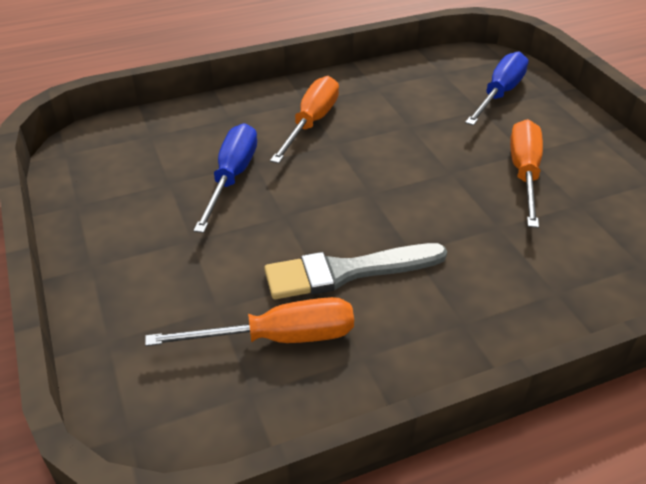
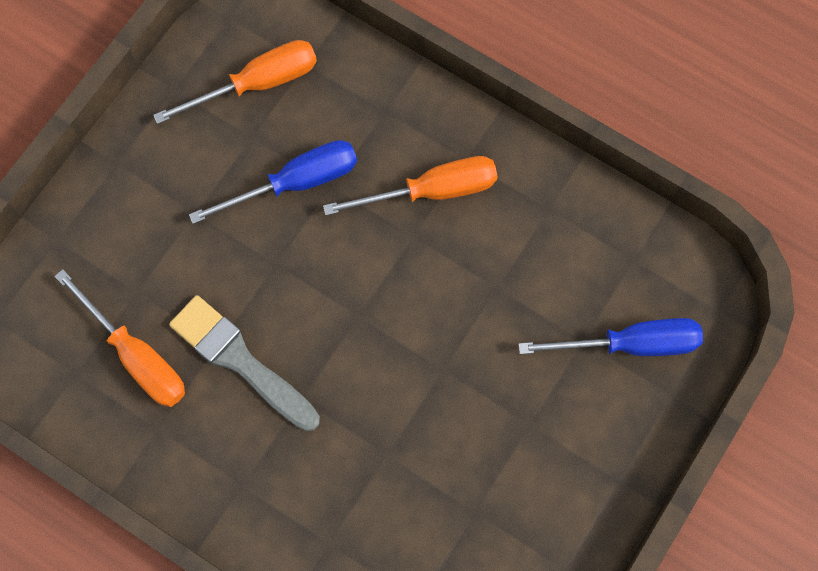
camera: 55 degrees right, 30 degrees up
(524, 173) = (490, 439): orange screwdriver -> orange screwdriver (257, 84)

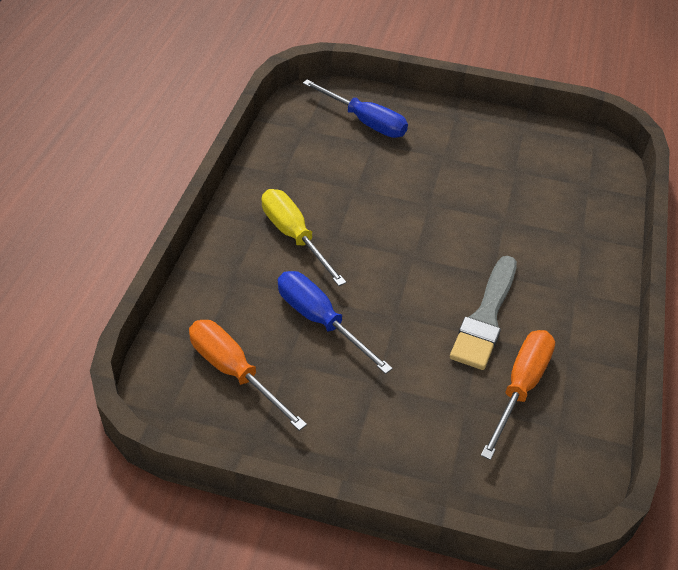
camera: 110 degrees left, 25 degrees down
(432, 191) = (294, 236): orange screwdriver -> yellow screwdriver
(630, 344) = (365, 122): blue screwdriver -> blue screwdriver turned 150 degrees clockwise

